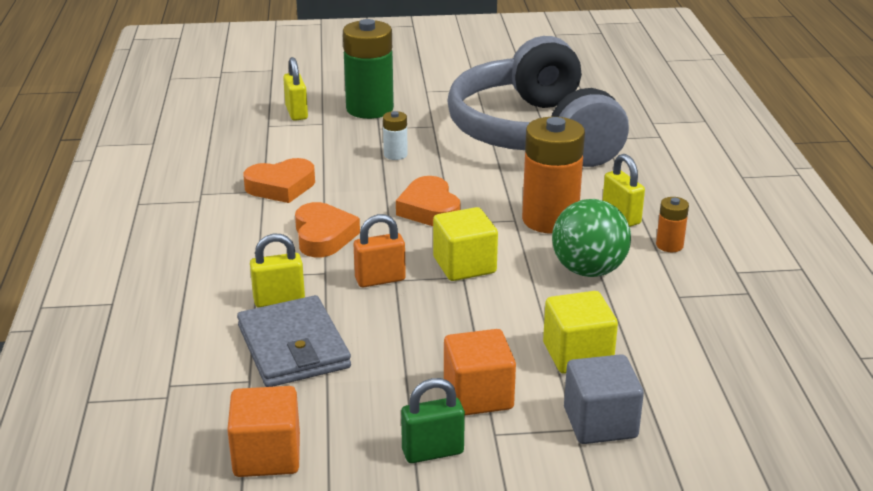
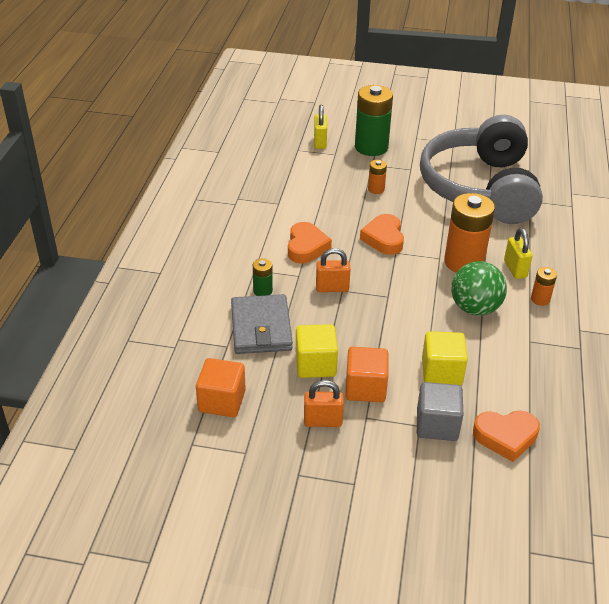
camera: 15 degrees right, 10 degrees up
(279, 300) = (263, 291): yellow padlock -> green battery
(281, 187) = (291, 202): orange heart -> orange heart (505, 437)
(395, 154) = (376, 189): white battery -> orange battery
(432, 452) = (323, 421): green padlock -> orange padlock
(464, 265) = (391, 288): yellow cube -> yellow cube (315, 364)

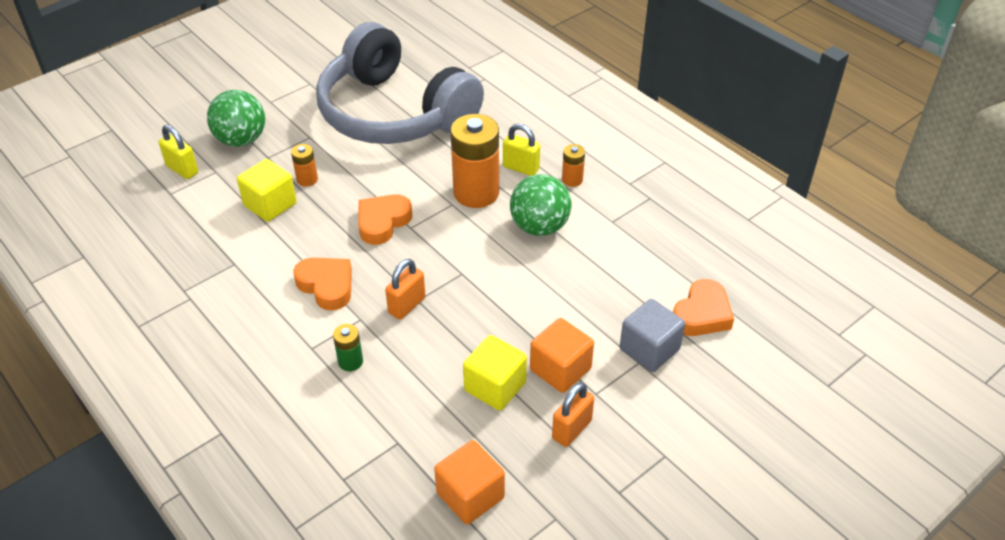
camera: 50 degrees left, 5 degrees up
(261, 327) = (401, 397): grey wallet -> none
(371, 147) = (241, 140): green battery -> green ball
(384, 238) = (382, 222): orange heart -> orange heart turned 90 degrees clockwise
(441, 372) = (592, 302): yellow cube -> yellow cube (270, 204)

